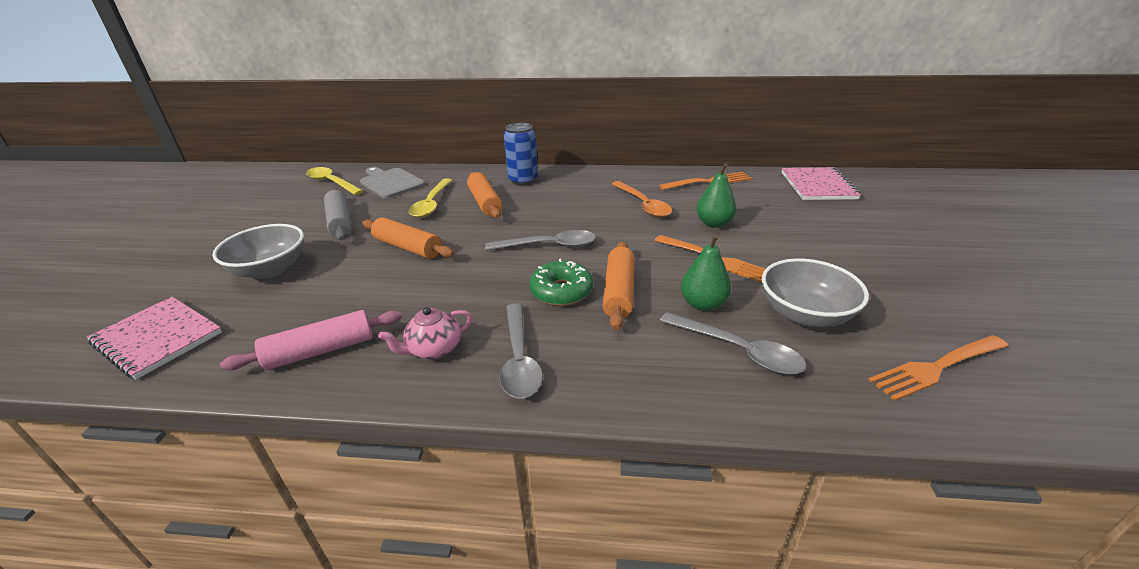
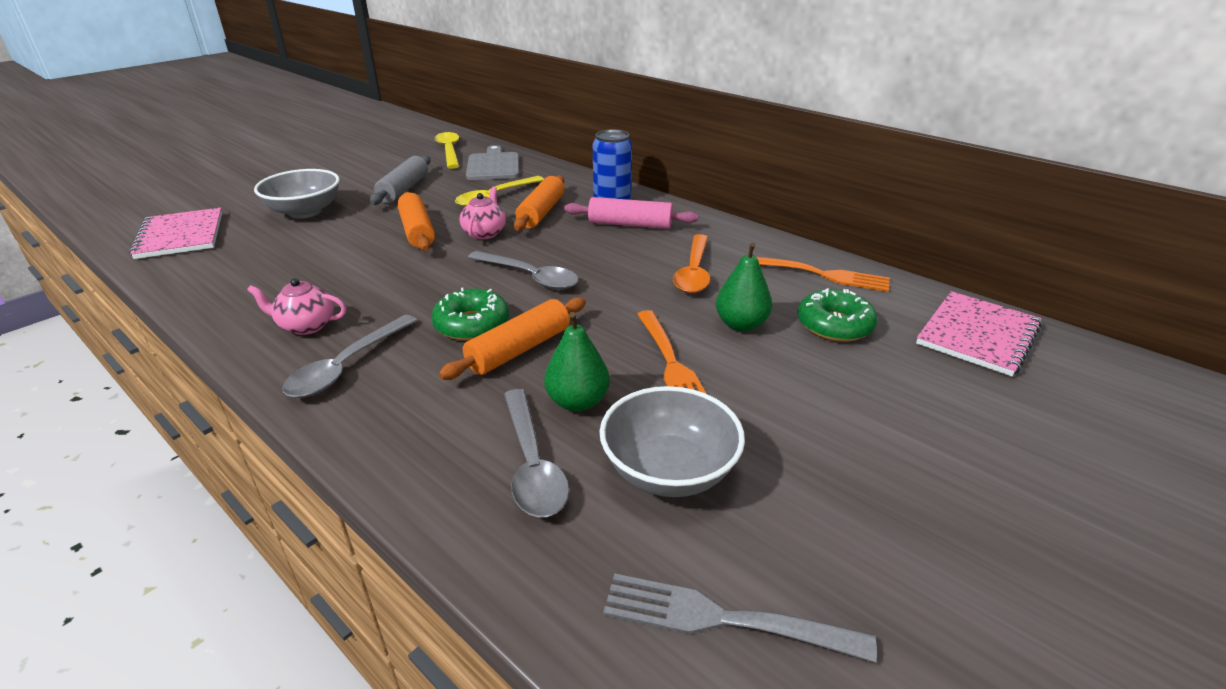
camera: 35 degrees right, 0 degrees up
(321, 350) = (243, 289): pink rolling pin -> pink rolling pin (630, 224)
(466, 230) = (485, 233): none -> pink teapot
(756, 205) = (834, 325): none -> green donut
(937, 367) = (725, 619): orange fork -> grey fork

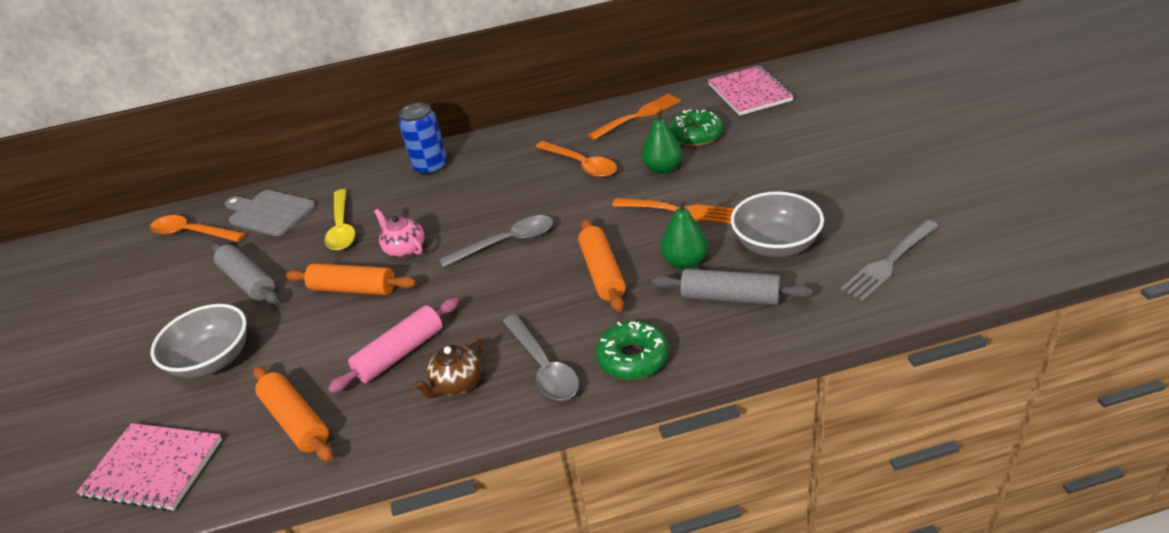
camera: 50 degrees left, 5 degrees up
(306, 326) = (457, 384): pink teapot -> brown teapot
(449, 151) = (192, 233): yellow spoon -> orange spoon
(472, 324) = (546, 288): green donut -> green donut (633, 358)
(532, 464) = (730, 297): grey spoon -> grey rolling pin
(541, 212) = (404, 209): orange rolling pin -> orange rolling pin (296, 421)
(630, 224) = (480, 170): pink rolling pin -> pink rolling pin (400, 353)

